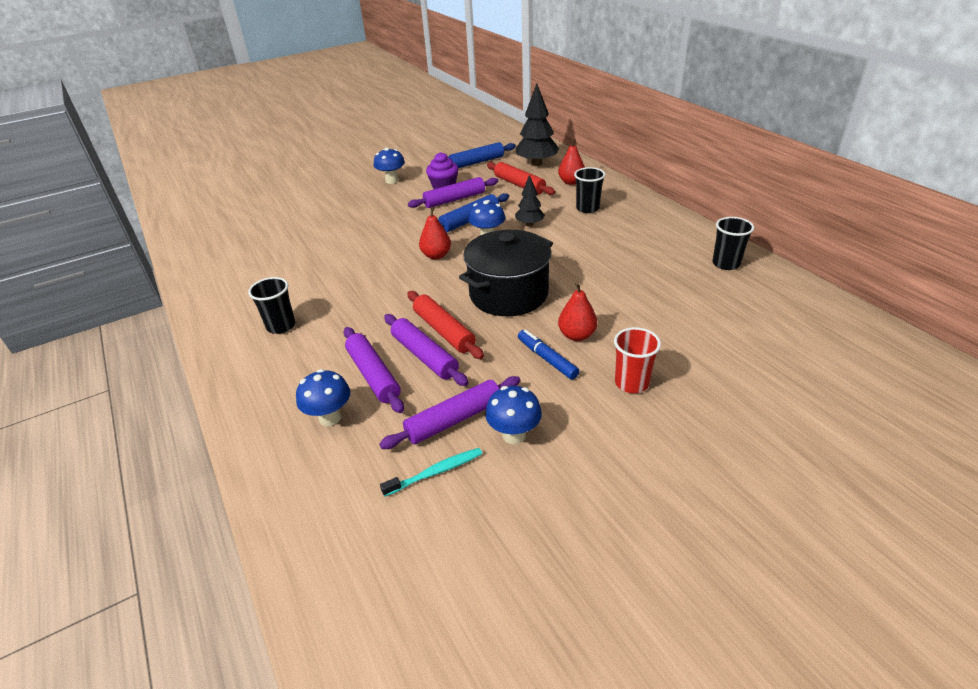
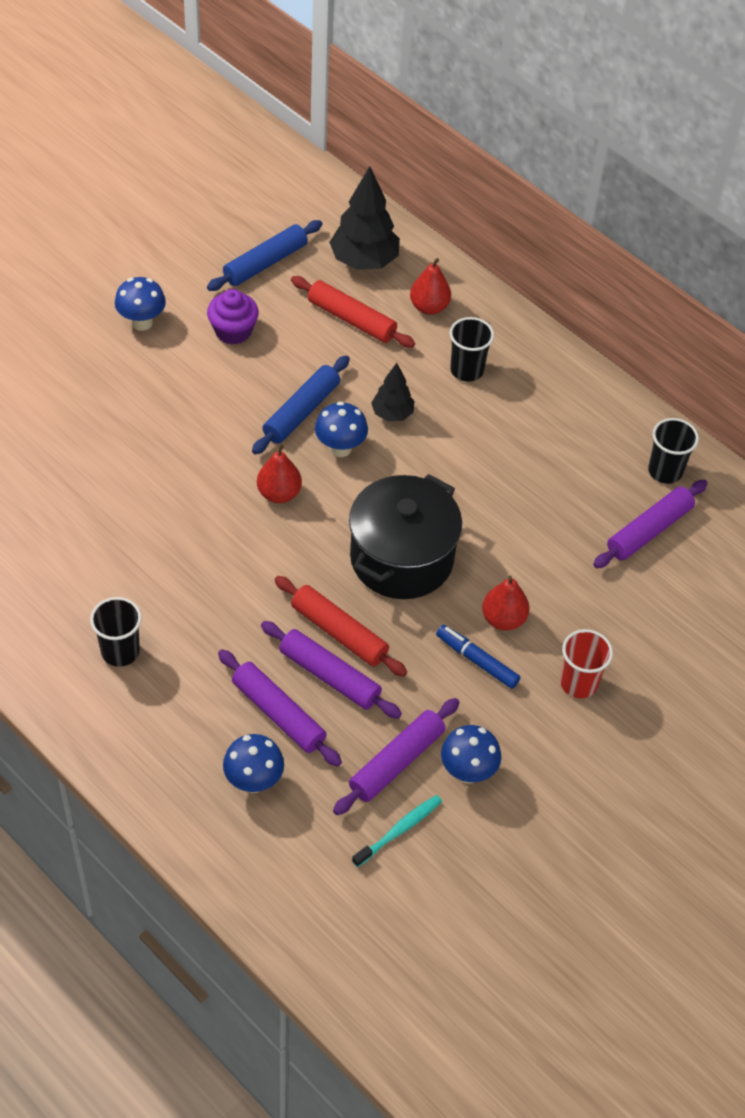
camera: 20 degrees left, 15 degrees up
(454, 199) = (262, 363): purple rolling pin -> purple rolling pin (648, 530)

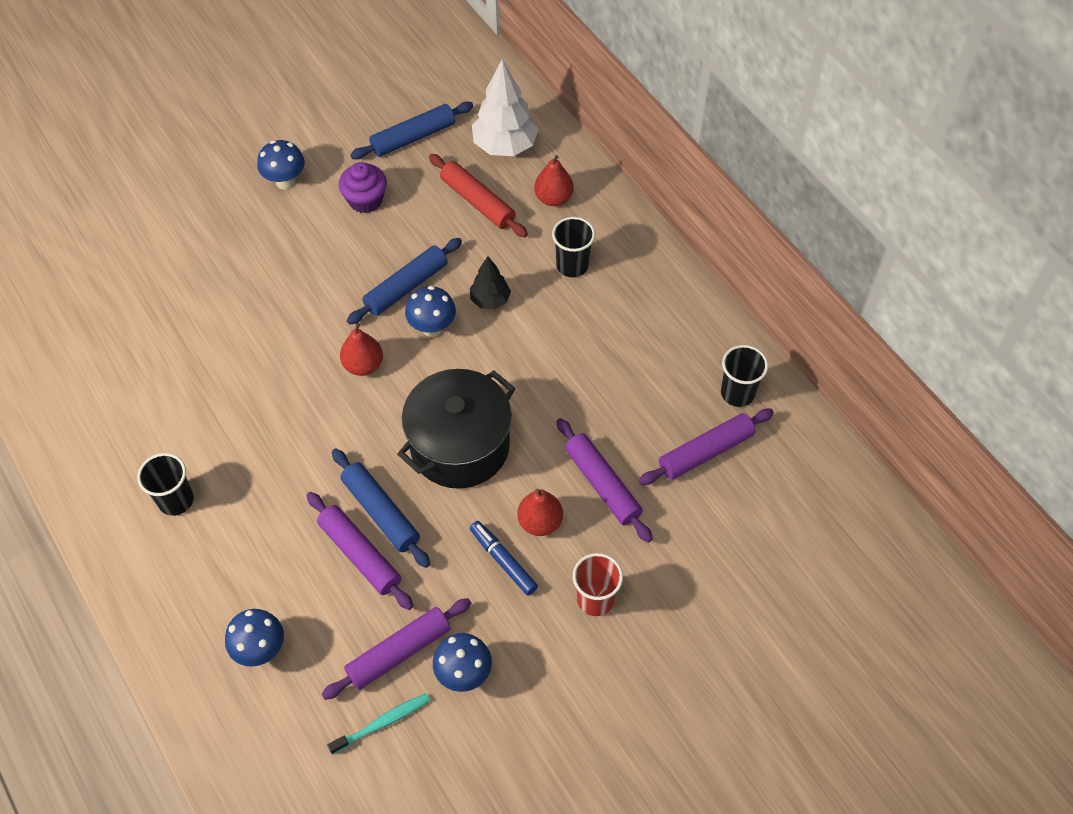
camera: 15 degrees right, 5 degrees up
(279, 713) = (302, 585): purple rolling pin -> purple rolling pin (603, 484)
(339, 633) = (380, 512): red rolling pin -> blue rolling pin
(364, 261) = (505, 146): black tree -> white tree

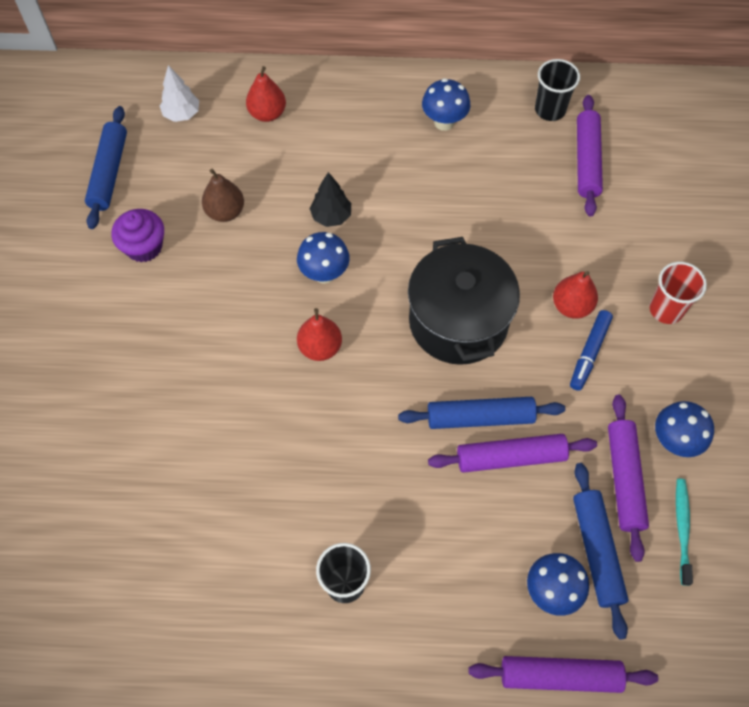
camera: 55 degrees left, 5 degrees up
(285, 181) = (63, 297): blue mushroom -> blue mushroom (444, 122)
(406, 287) = (266, 269): blue rolling pin -> blue rolling pin (597, 551)
(437, 229) = (225, 212): none -> brown pear
(477, 202) = (222, 167): red rolling pin -> none
(503, 561) = (589, 353): blue marker -> blue marker turned 60 degrees counterclockwise
(505, 146) = (182, 114): white tree -> white tree, size x0.58
(572, 265) = (345, 141): black cup -> none
(603, 484) = (567, 243): purple rolling pin -> purple rolling pin (560, 675)

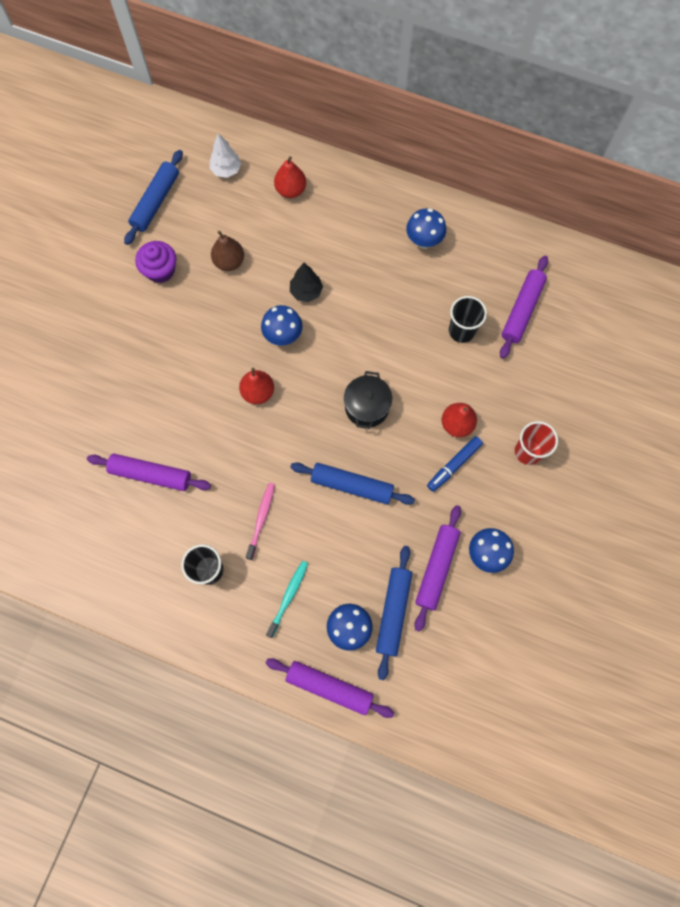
camera: 20 degrees right, 10 degrees up
(386, 496) = (261, 519): none -> pink toothbrush
(458, 321) = (367, 407): black pot -> black pot, size x0.57
(510, 457) = (361, 523): purple rolling pin -> purple rolling pin (151, 475)
(550, 110) = (512, 257): black cup -> black cup (461, 331)
(682, 529) = (462, 619): turquoise toothbrush -> turquoise toothbrush (288, 597)

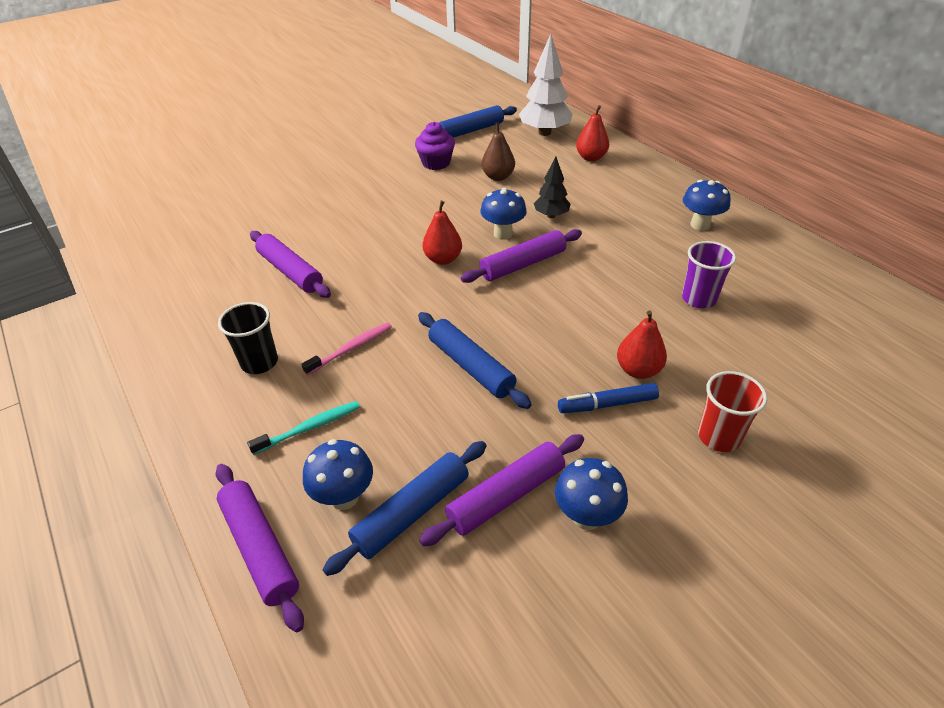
camera: 35 degrees right, 30 degrees down
(226, 170) = (544, 132): white tree -> white tree, size x1.73
(367, 407) = (543, 313): black pot -> none
(461, 331) = (698, 299): black cup -> purple cup
(521, 310) = (786, 310): purple rolling pin -> purple rolling pin (523, 264)

